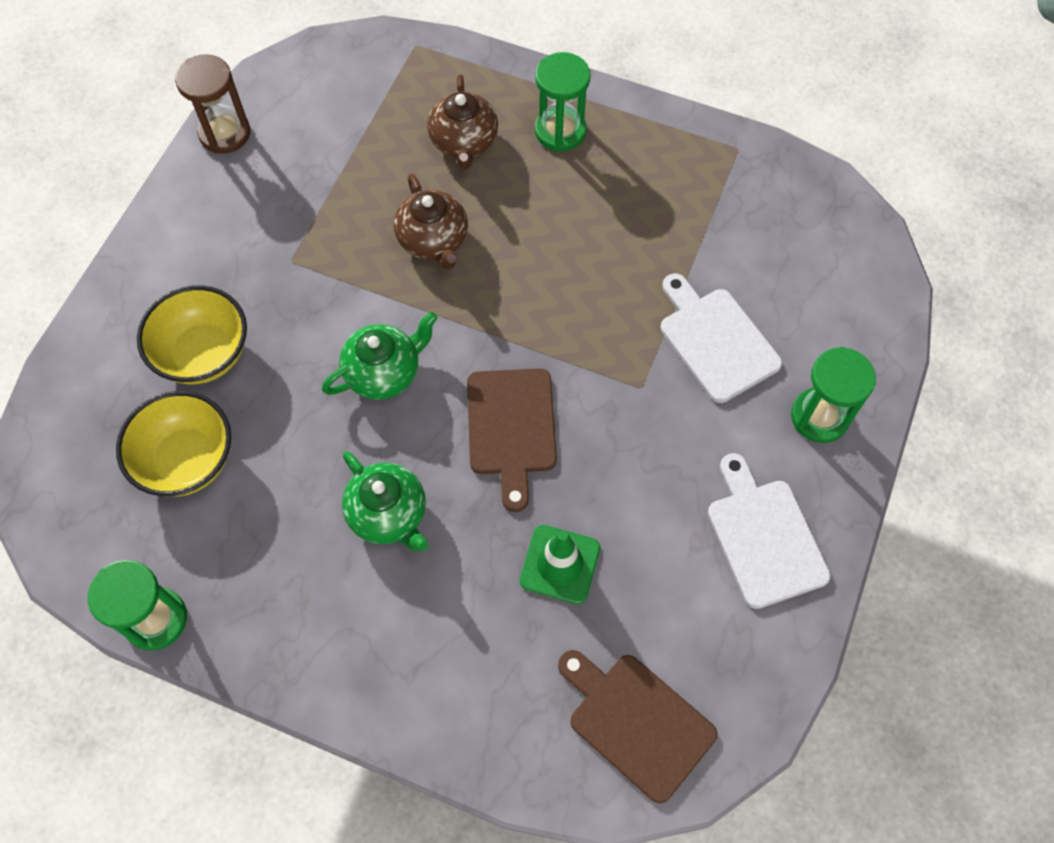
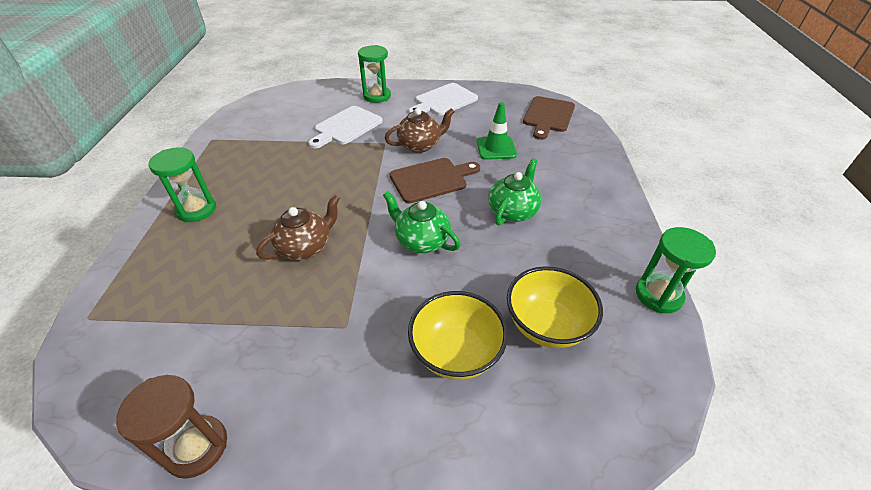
camera: 110 degrees left, 20 degrees down
(464, 143) = (208, 255): brown teapot -> brown teapot (420, 145)

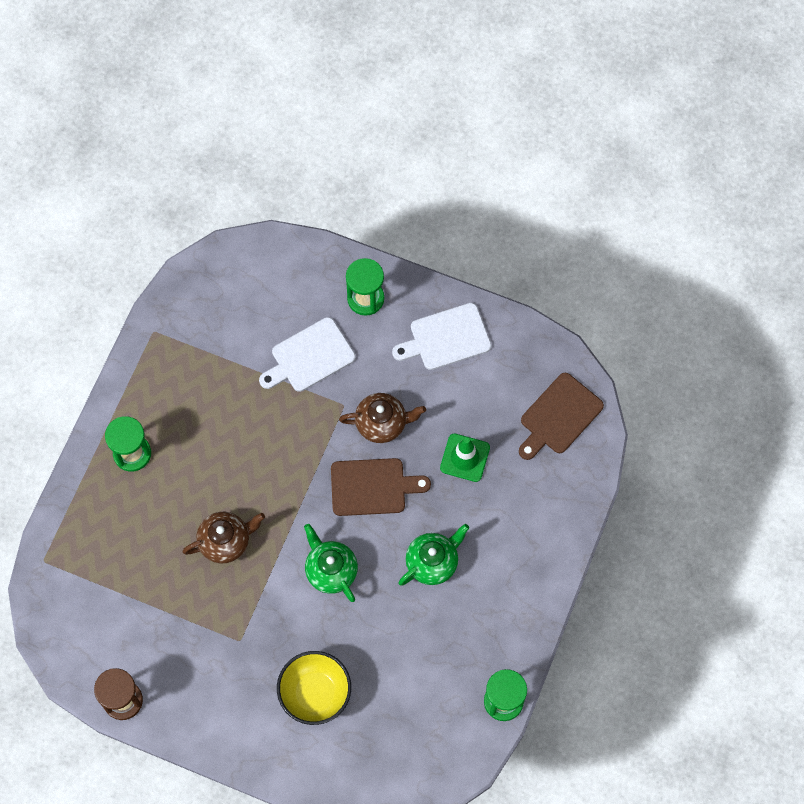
camera: 20 degrees right, 25 degrees up
(546, 325) = (395, 695): yellow bowl -> none

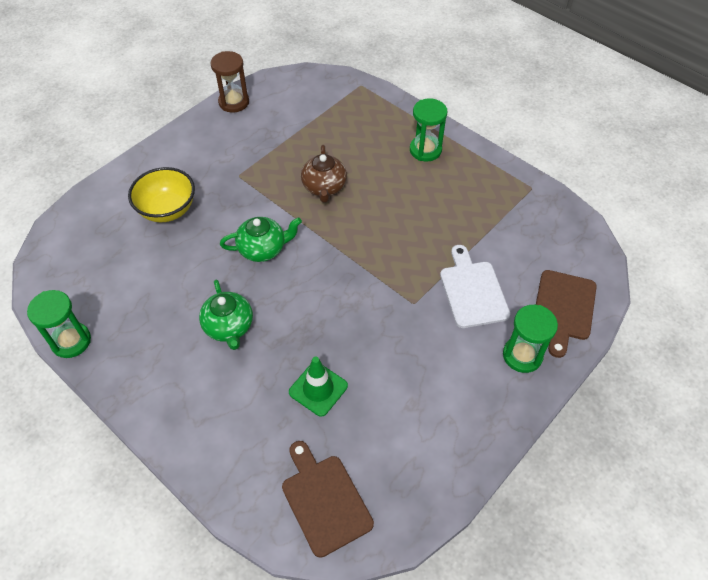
camera: 110 degrees right, 15 degrees down
(372, 487) = (324, 302): brown cutting board -> brown cutting board (564, 308)
(382, 423) = (383, 329): brown teapot -> none
(446, 338) = (455, 416): white cutting board -> none

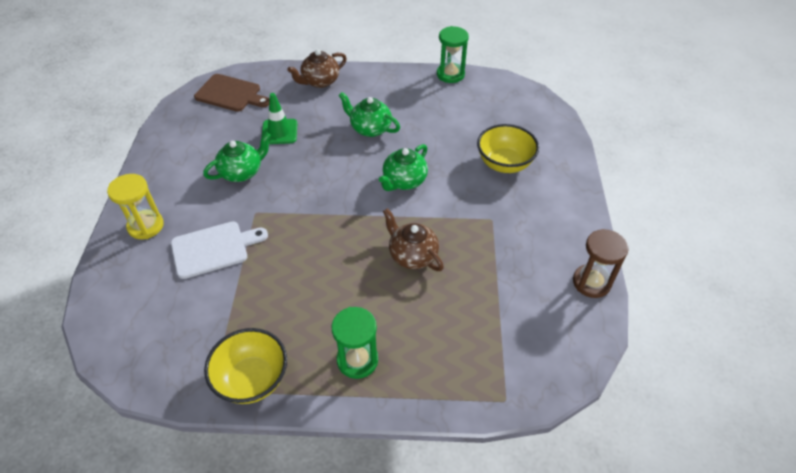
camera: 140 degrees right, 5 degrees down
(208, 440) = (320, 81): none -> brown teapot
(394, 359) = (242, 172): none -> green teapot
(472, 291) = (213, 248): white cutting board -> white cutting board turned 60 degrees counterclockwise
(501, 178) = (252, 379): none -> yellow bowl
(522, 355) = (146, 226): green hourglass -> yellow hourglass
(564, 308) = (124, 281): brown cutting board -> none

